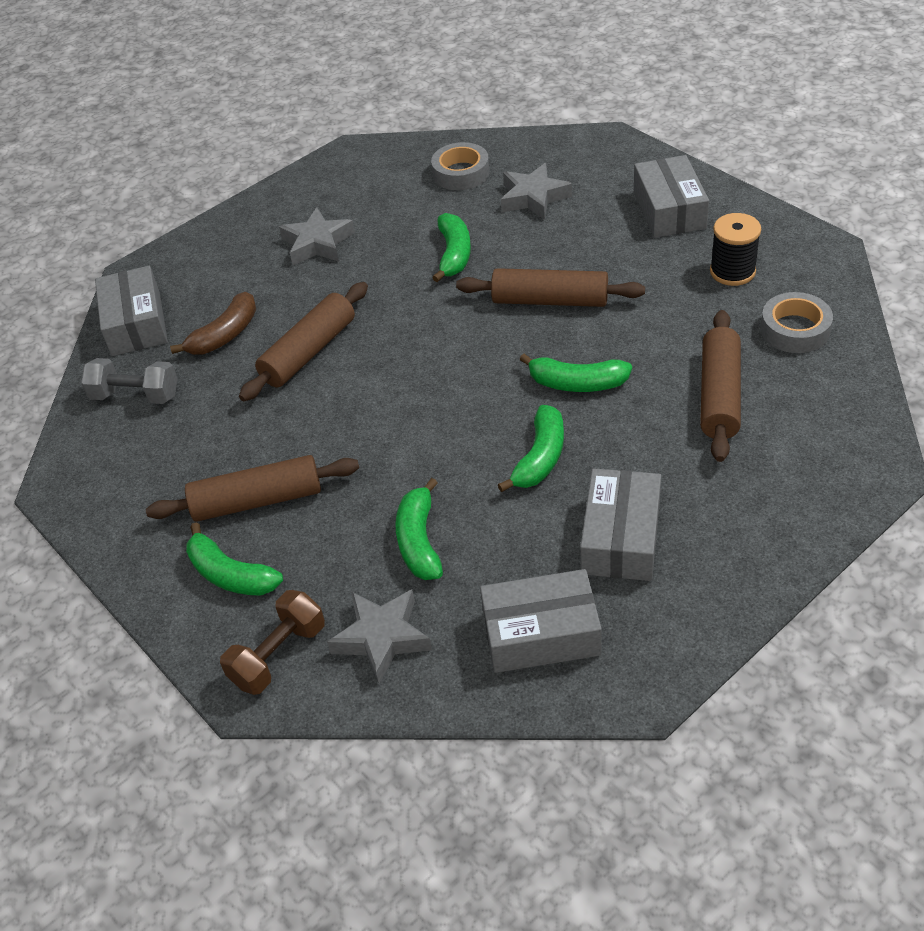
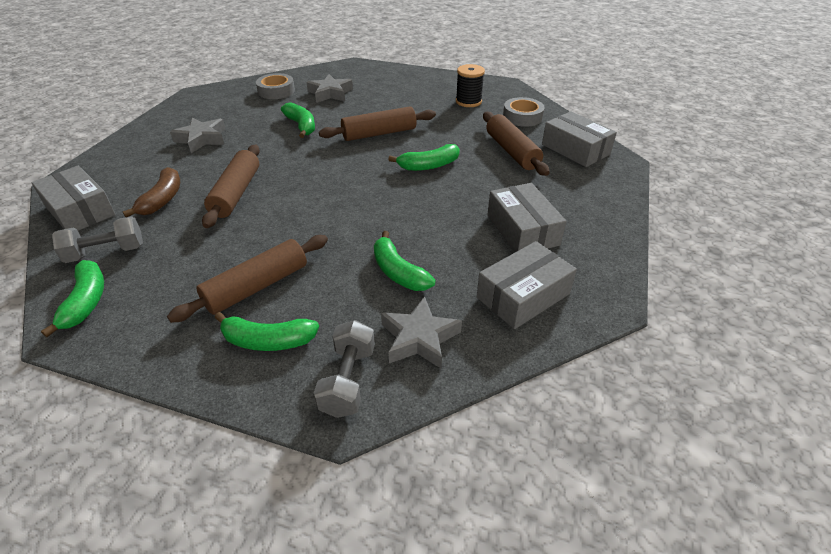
camera: 35 degrees left, 5 degrees down
(278, 655) = (348, 380): brown dumbbell -> grey dumbbell
(540, 458) = (439, 205): green banana -> green banana (86, 302)
(669, 210) = (412, 85): grey box -> grey box (575, 149)

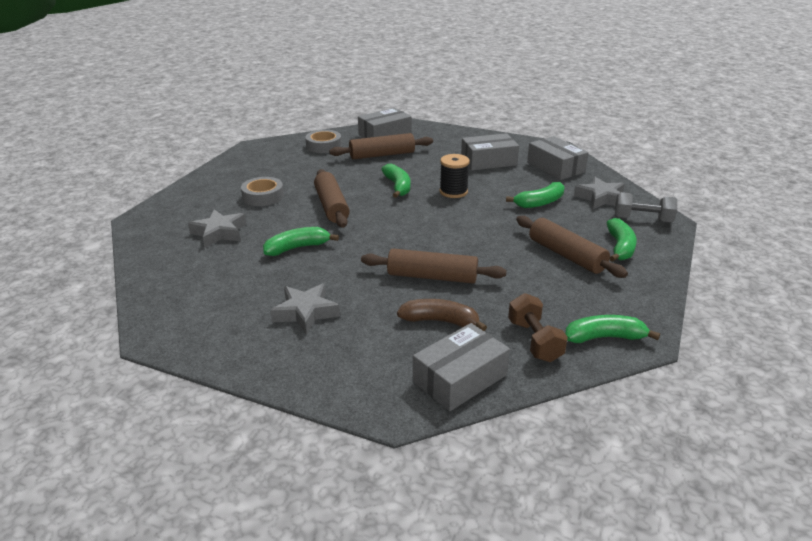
camera: 85 degrees left, 10 degrees down
(106, 253) = (534, 341): grey dumbbell -> brown dumbbell
(276, 91) = (189, 269): grey tape -> grey tape (263, 196)
(468, 101) = (282, 164): black spool -> black spool (453, 192)

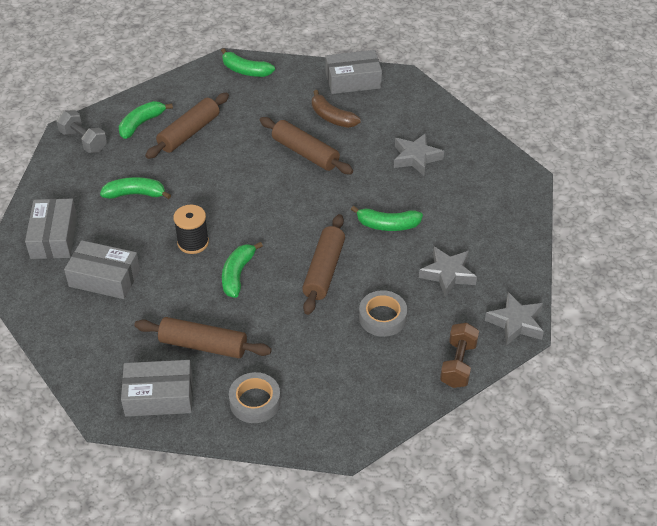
camera: 150 degrees left, 15 degrees up
(534, 341) = (288, 84): brown dumbbell -> brown dumbbell (458, 364)
(566, 255) = (189, 133): brown rolling pin -> brown rolling pin turned 45 degrees clockwise
(601, 198) = (78, 177): grey star -> grey star (516, 323)

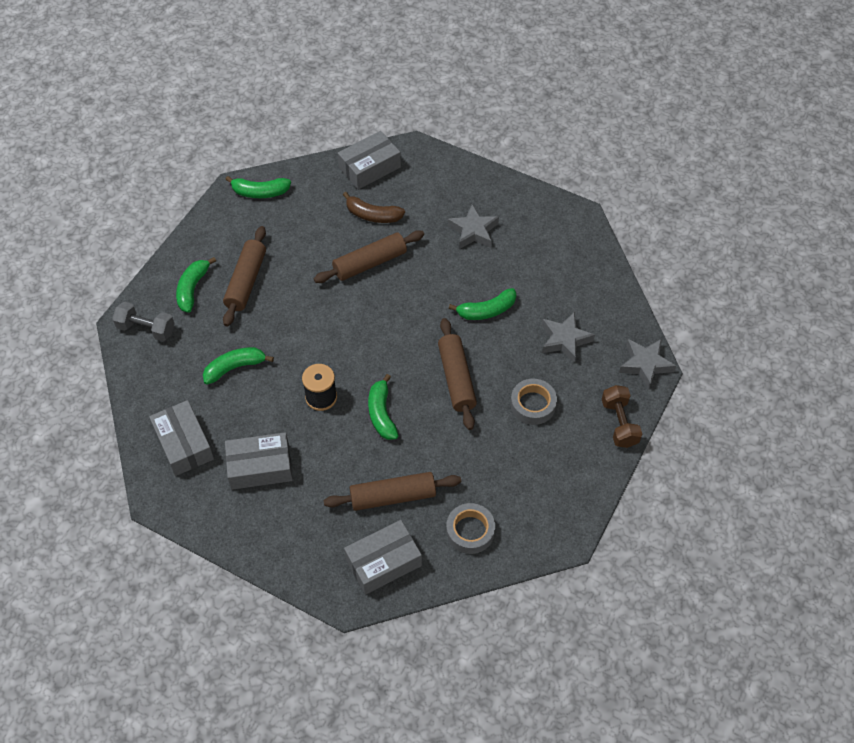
camera: 25 degrees left, 10 degrees up
(305, 153) = (370, 263): brown rolling pin -> brown rolling pin turned 45 degrees counterclockwise

